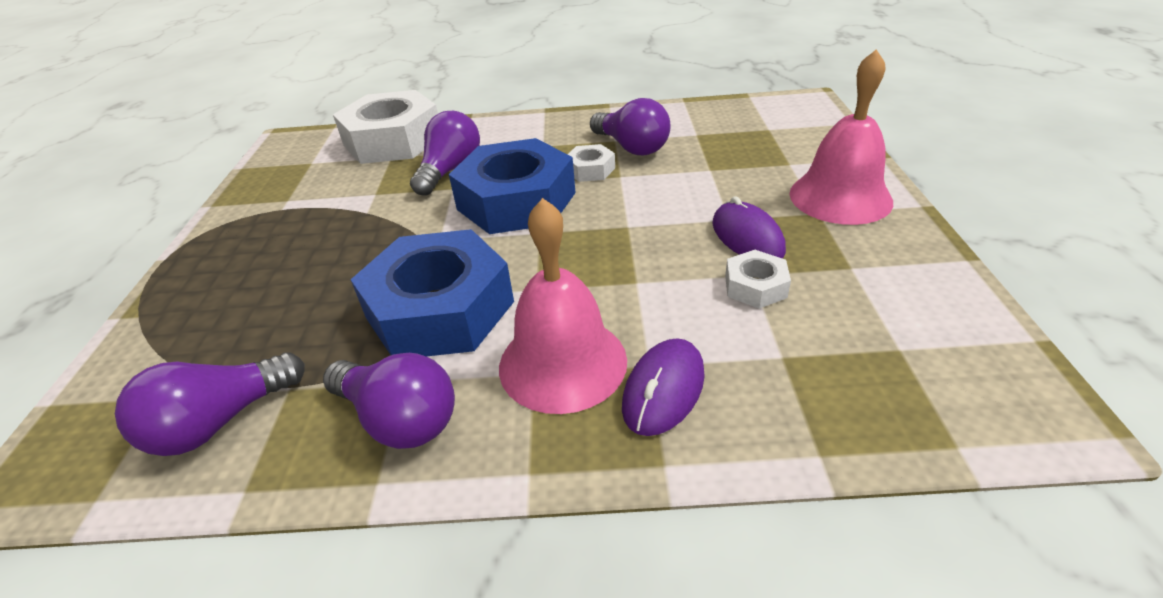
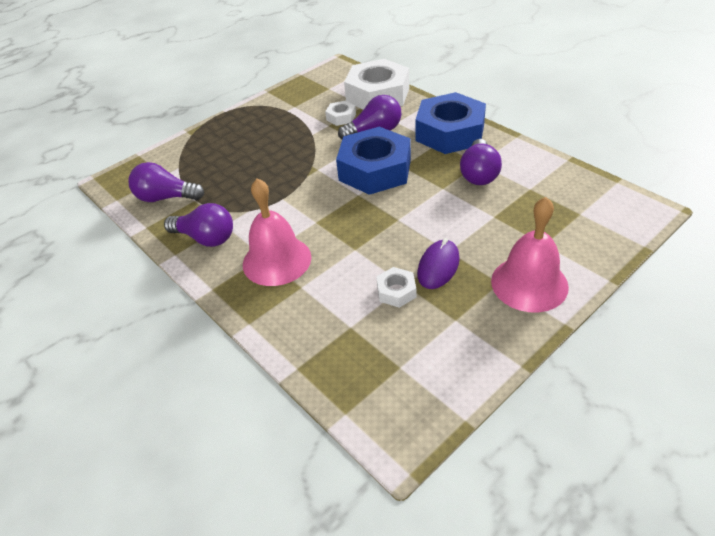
camera: 50 degrees right, 5 degrees up
(400, 419) = (206, 238): purple light bulb -> purple light bulb turned 60 degrees counterclockwise
(440, 309) = (272, 204): blue nut -> blue nut (450, 132)
(590, 170) = (435, 174): white nut -> white nut (341, 117)
(663, 390) = (290, 300): purple mouse -> none

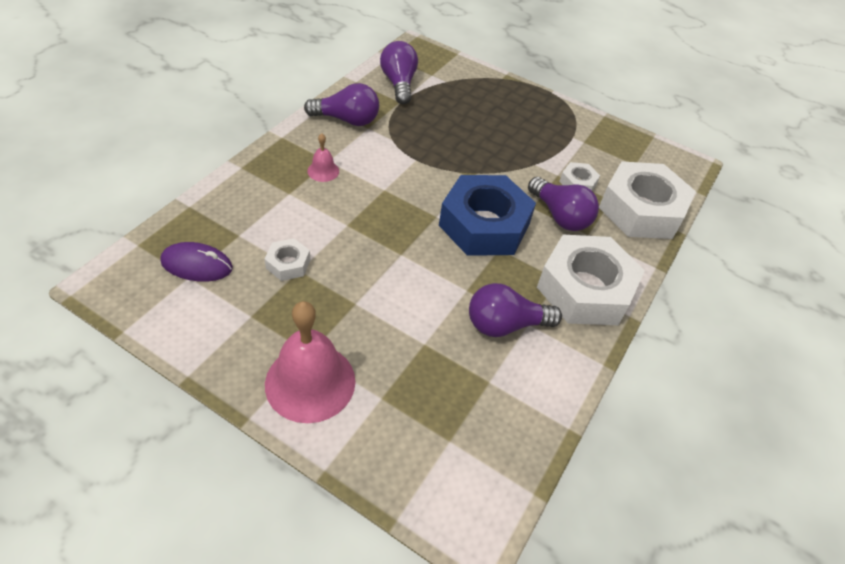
camera: 65 degrees right, 5 degrees up
(206, 238) = (347, 120): purple light bulb -> purple light bulb turned 90 degrees counterclockwise
(277, 260) = (323, 171): pink bell -> pink bell, size x0.46
(438, 266) = (329, 295): purple mouse -> purple mouse (197, 265)
(450, 132) = (585, 289): blue nut -> white nut

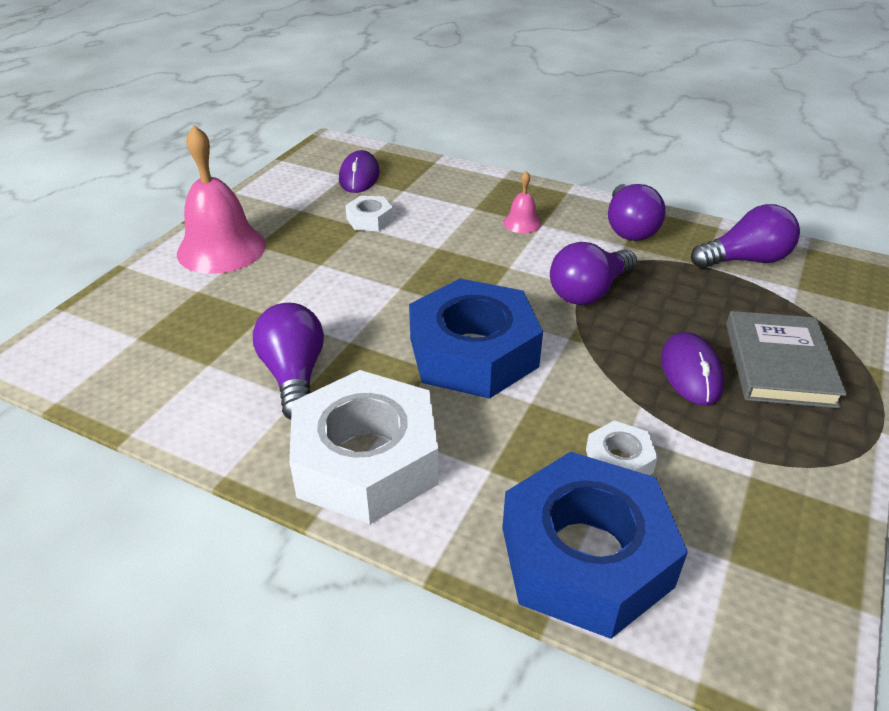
camera: 90 degrees right, 10 degrees down
(501, 105) = (779, 364): none -> grey book
(507, 138) = (690, 372): none -> purple mouse
(560, 216) = (522, 435): purple light bulb -> purple light bulb (589, 292)
(641, 210) = (585, 556): white nut -> blue nut

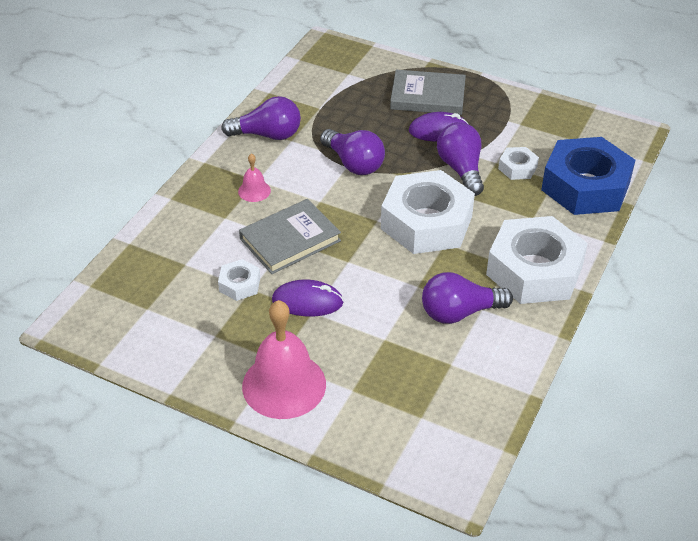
camera: 90 degrees left, 5 degrees up
(359, 176) = (152, 297): purple mouse -> purple mouse (307, 302)
(438, 247) = (290, 240): none -> grey book
(473, 352) = (426, 222): blue nut -> white nut
(745, 260) = (315, 88): purple light bulb -> purple light bulb (461, 169)

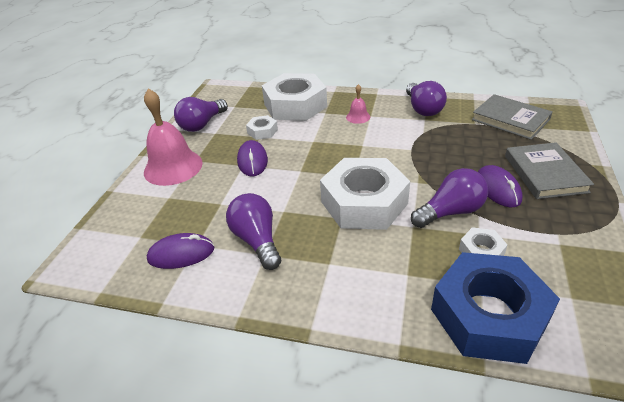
camera: 80 degrees right, 5 degrees down
(290, 240) = (313, 141): grey book -> grey book (510, 120)
(354, 163) = (416, 152): purple light bulb -> purple light bulb (202, 124)
(462, 377) = (181, 254): none -> purple mouse
(534, 270) = (327, 285): white nut -> white nut (295, 105)

